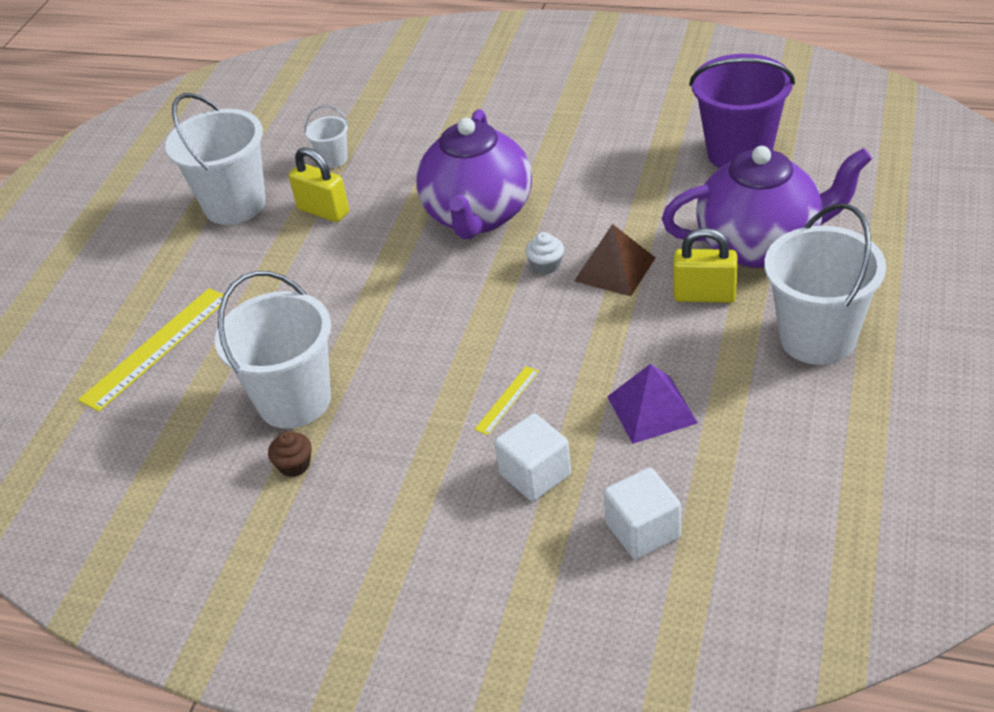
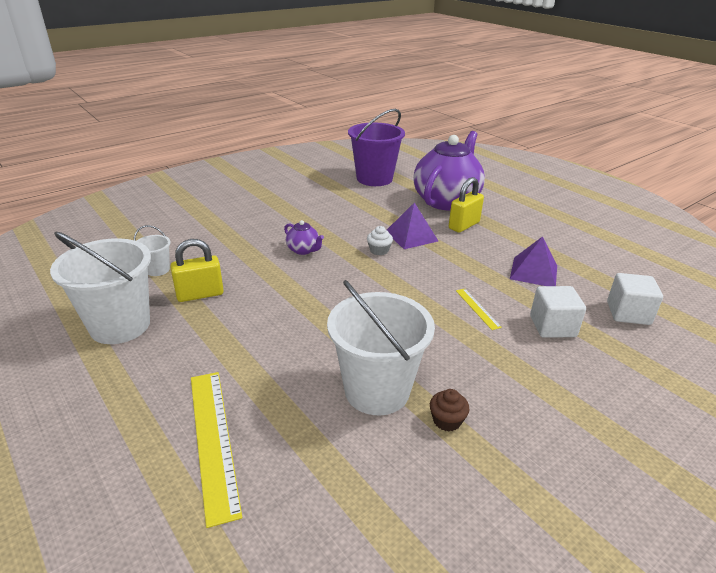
camera: 60 degrees left, 10 degrees down
(478, 215) = (303, 250): purple teapot -> purple teapot, size x0.41
(614, 269) = (411, 236): brown pyramid -> purple pyramid
(817, 338) = (527, 217): white bucket -> none

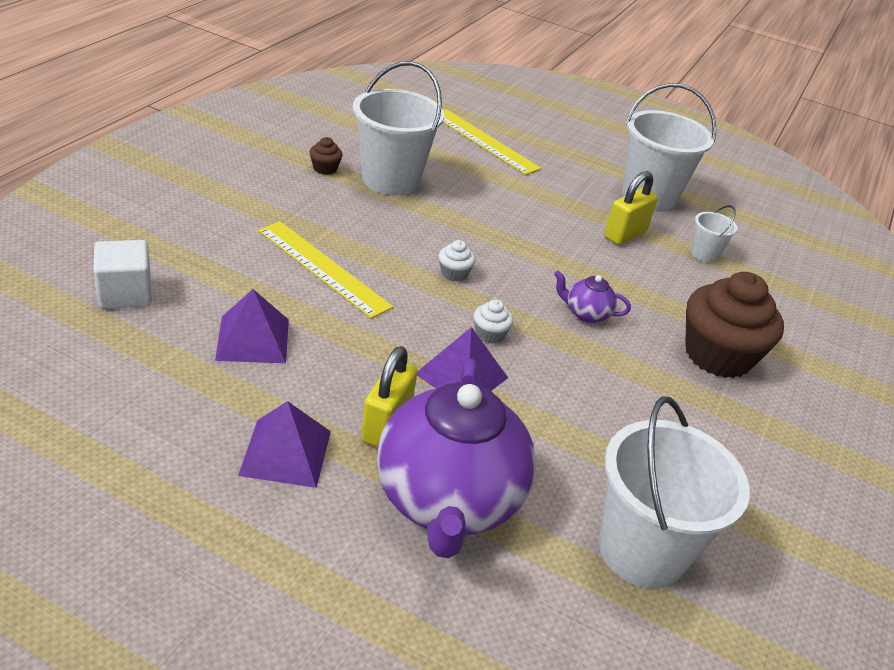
camera: 150 degrees right, 5 degrees up
(248, 219) = (718, 355): none -> brown cupcake
(374, 178) = (642, 550): purple bucket -> white bucket
(376, 288) = (454, 273): none -> white cupcake
(477, 308) = (323, 268): yellow ruler -> yellow ruler, size x2.04
(517, 225) = (286, 453): none -> purple pyramid
(552, 326) = (230, 260): white cube -> none

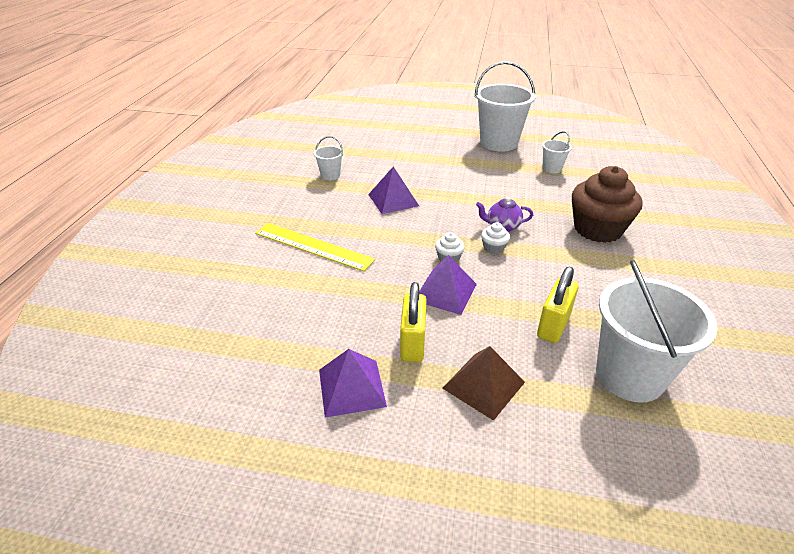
camera: 10 degrees left, 0 degrees up
(125, 293) = (177, 306): white cube -> none
(253, 339) = (288, 311): purple pyramid -> purple pyramid (393, 200)
(325, 168) = (282, 180): brown cupcake -> none
(391, 180) = (330, 175): white bucket -> white bucket, size x0.47
(447, 501) = (483, 385): purple teapot -> brown pyramid
(454, 273) = (404, 225): white cupcake -> white cupcake (493, 248)
(484, 141) = (378, 135): yellow ruler -> none
(625, 234) = (497, 170): yellow padlock -> yellow padlock (553, 326)

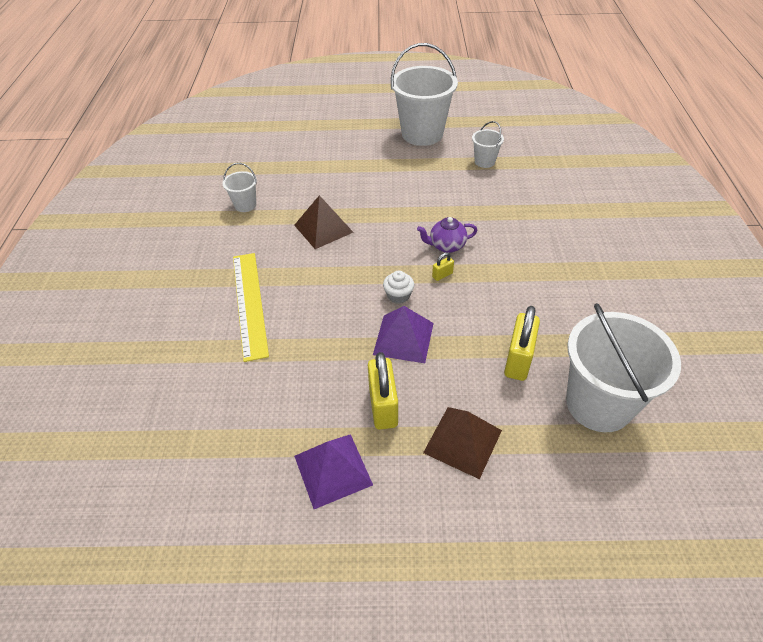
camera: 10 degrees left, 10 degrees up
(313, 246) = (250, 303): yellow ruler -> yellow ruler turned 60 degrees clockwise
(393, 200) = (323, 228): purple pyramid -> brown pyramid
(493, 248) = (442, 275): white cupcake -> yellow padlock
(597, 229) = (543, 234): brown cupcake -> none

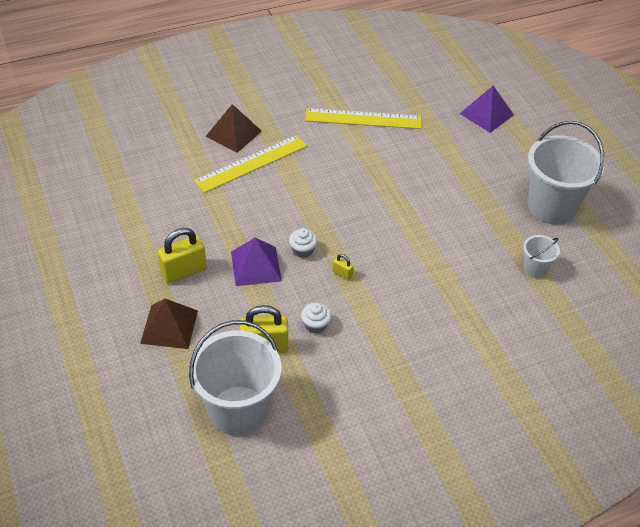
camera: 65 degrees right, 0 degrees up
(245, 205) = (363, 119): white bucket -> yellow ruler
(323, 228) = (361, 178): brown pyramid -> brown pyramid (233, 133)
(333, 470) = (120, 259): purple pyramid -> purple pyramid (486, 114)
(446, 246) = (383, 267): purple teapot -> none
(501, 312) = (315, 325): none -> white cupcake

